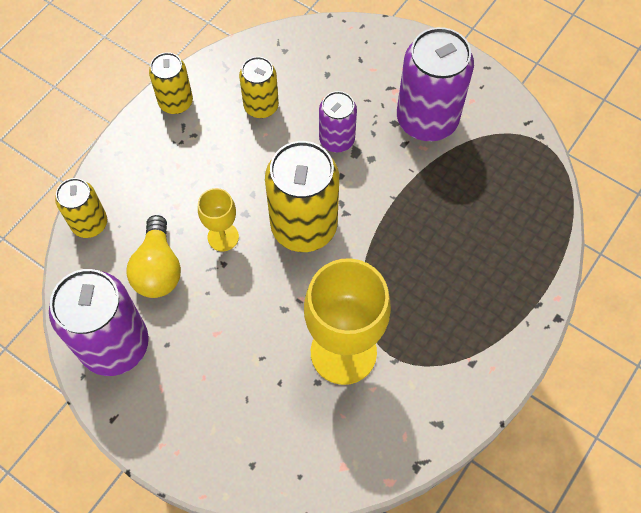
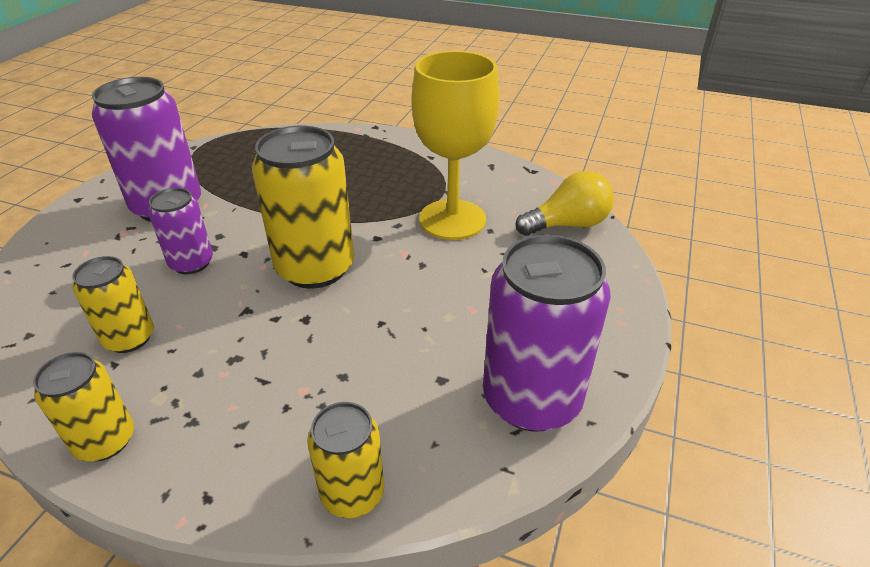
camera: 105 degrees left, 25 degrees down
(158, 269) = (407, 383): yellow light bulb -> yellow light bulb (567, 225)
(223, 237) = (343, 331): yellow goblet -> none

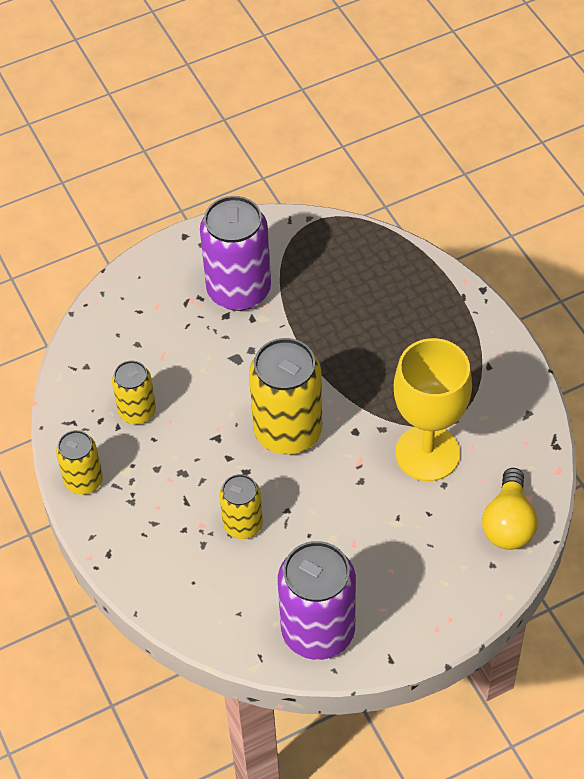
camera: 45 degrees right, 15 degrees up
(191, 263) = (214, 367): purple can -> none
(352, 493) = (175, 606): yellow can -> yellow can (243, 524)
(567, 225) = (508, 523): yellow light bulb -> yellow light bulb turned 75 degrees clockwise

